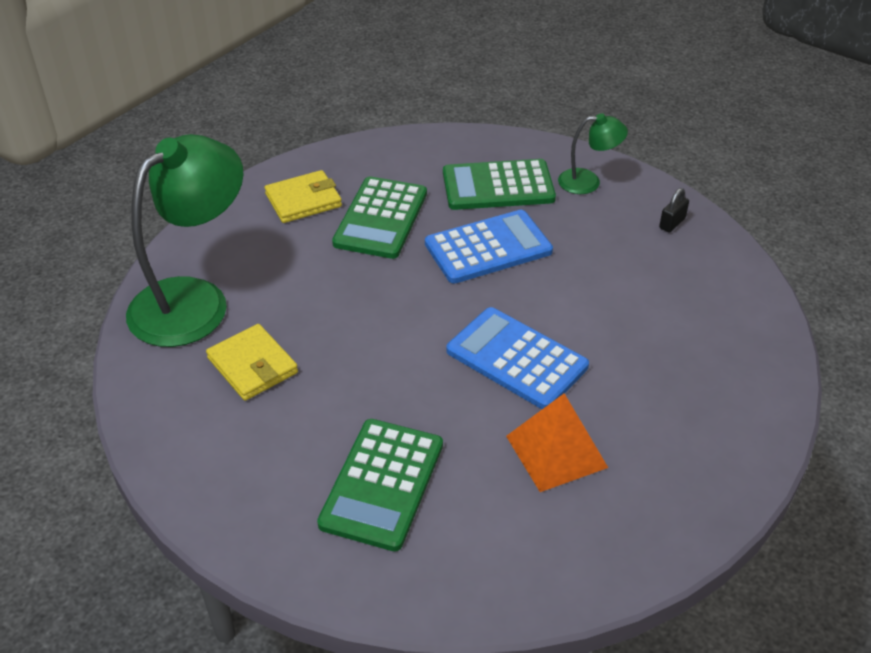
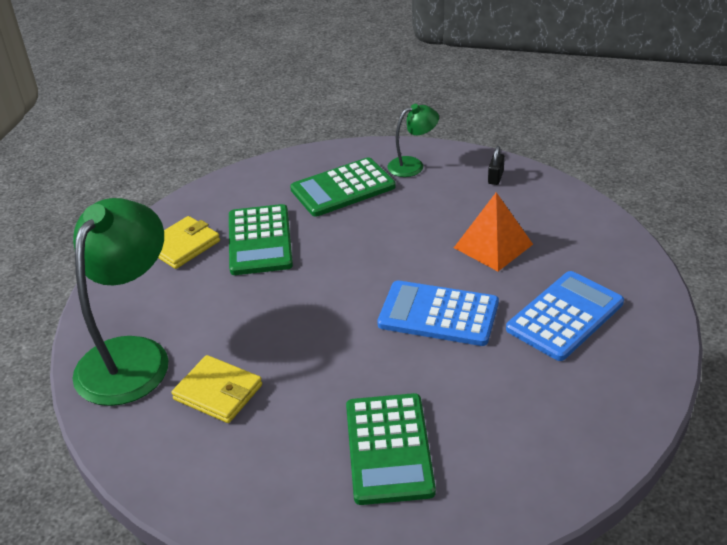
camera: 20 degrees left, 5 degrees down
(488, 248) = (363, 237): blue calculator -> blue calculator (565, 316)
(556, 451) = (512, 373): orange pyramid -> orange pyramid (493, 246)

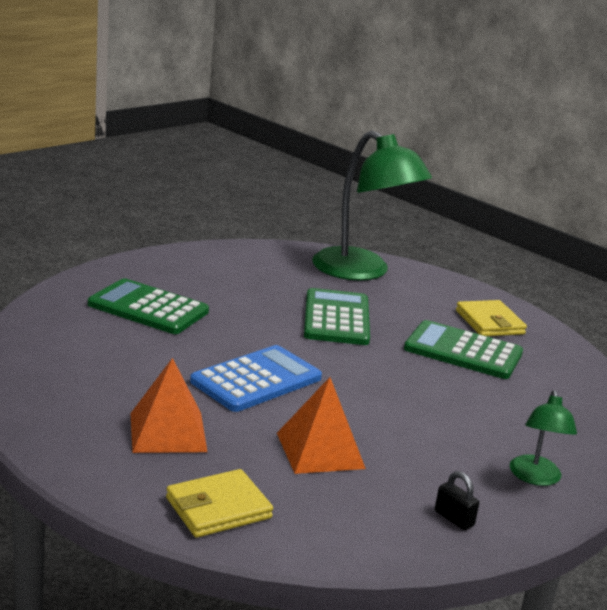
camera: 115 degrees right, 15 degrees down
(218, 392) = (285, 282): yellow wallet -> yellow wallet (218, 508)
(343, 188) = (521, 419): green calculator -> green calculator (336, 318)
(565, 316) = (168, 432): blue calculator -> orange pyramid

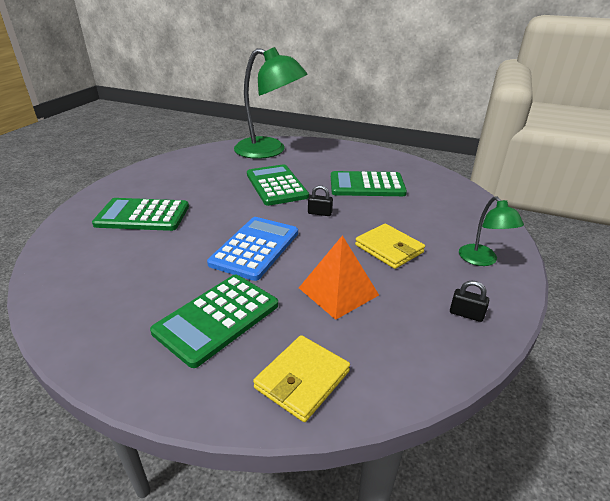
camera: 20 degrees left, 10 degrees up
(168, 432) = (217, 318): orange pyramid -> green calculator
(367, 366) = (320, 213): none -> black padlock
(489, 322) = (365, 162): yellow wallet -> yellow wallet (389, 249)

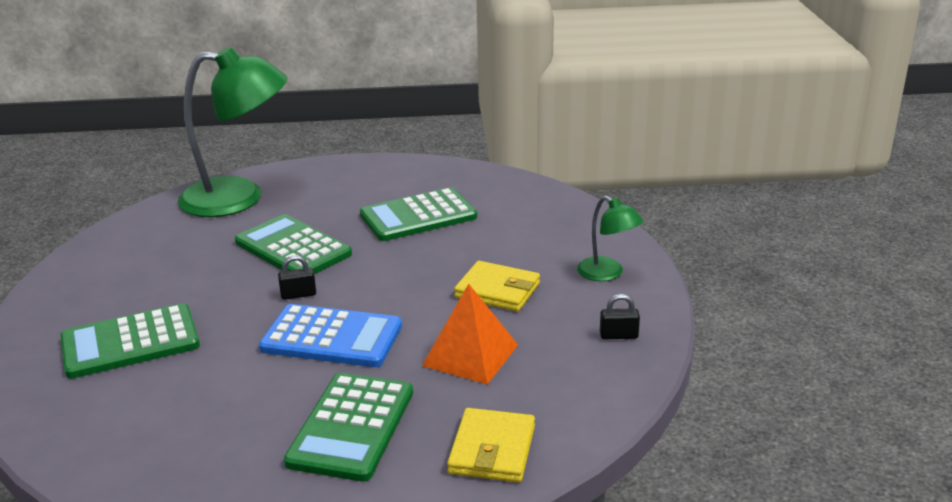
camera: 25 degrees left, 5 degrees down
(255, 248) = (332, 337): blue calculator -> blue calculator turned 105 degrees clockwise
(320, 213) = (382, 270): black padlock -> black padlock (298, 294)

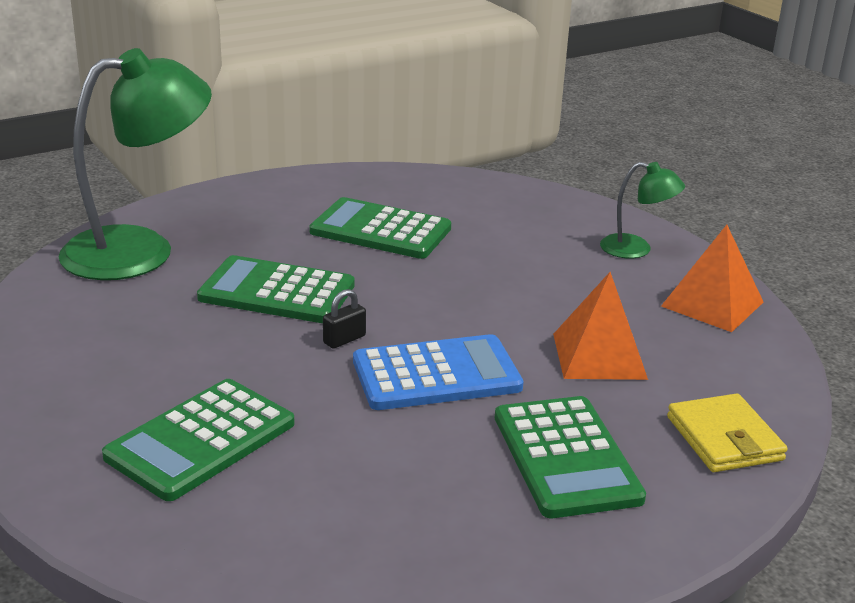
camera: 30 degrees left, 0 degrees up
(418, 216) = (380, 230): green calculator -> green calculator turned 75 degrees clockwise
(497, 290) = (552, 288): yellow wallet -> none
(618, 335) = (712, 304): black padlock -> orange pyramid

